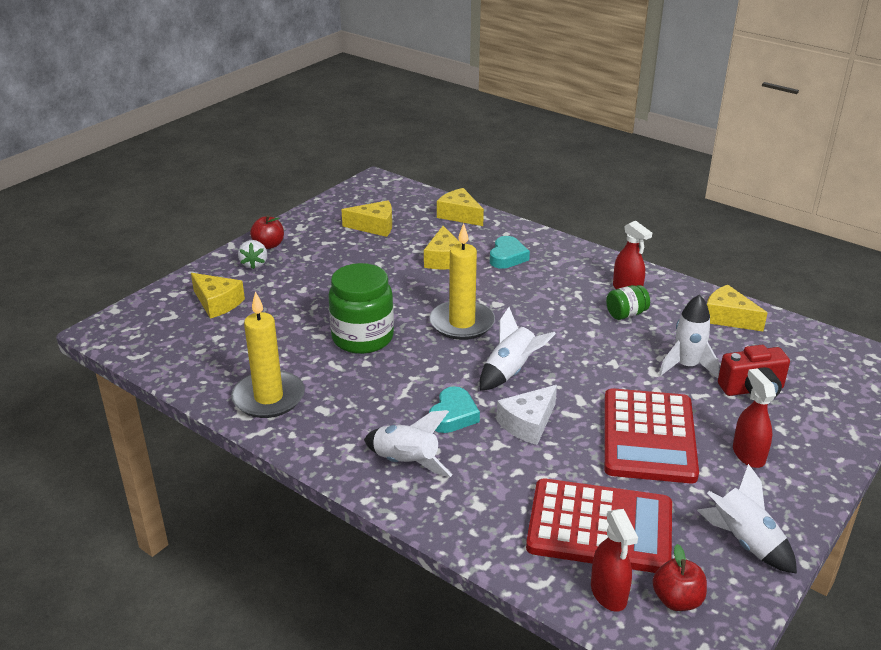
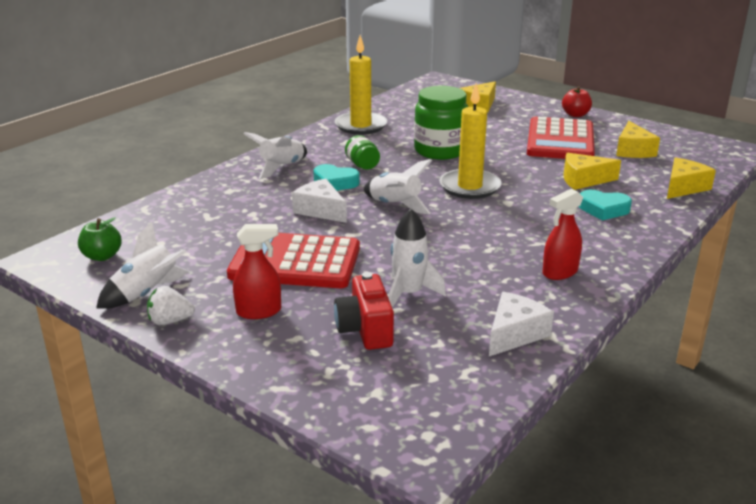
camera: 90 degrees right, 5 degrees down
(254, 264) = (541, 112): white strawberry -> white strawberry (170, 321)
(600, 527) = (190, 232): red calculator -> red calculator (560, 140)
(608, 593) = (122, 231): red spray bottle -> none
(626, 314) = (505, 267): green jar -> green jar (362, 165)
(677, 600) = (102, 256): red apple -> green apple
(728, 318) = (514, 334): yellow cheese -> white cheese

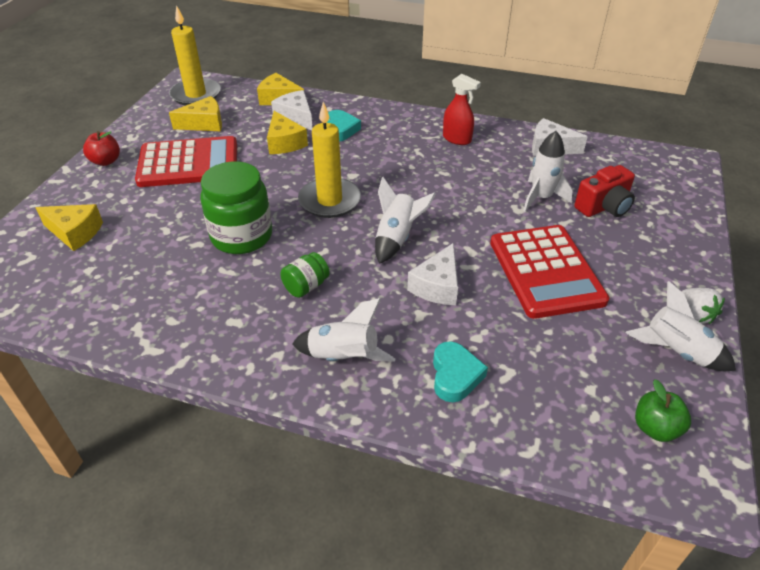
camera: 110 degrees left, 15 degrees up
(259, 311) = (633, 267): red spray bottle -> none
(335, 183) = (365, 295): turquoise heart -> turquoise heart (455, 375)
(361, 126) = (172, 323): yellow candle -> yellow candle (196, 95)
(637, 191) = (296, 117): none -> white cheese

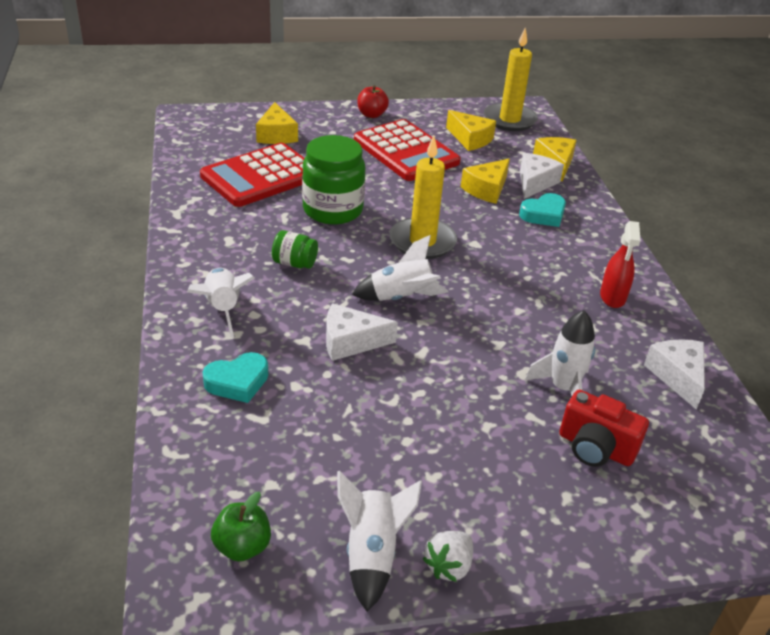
camera: 60 degrees right, 5 degrees down
(546, 271) = (431, 417): red calculator -> red calculator (261, 176)

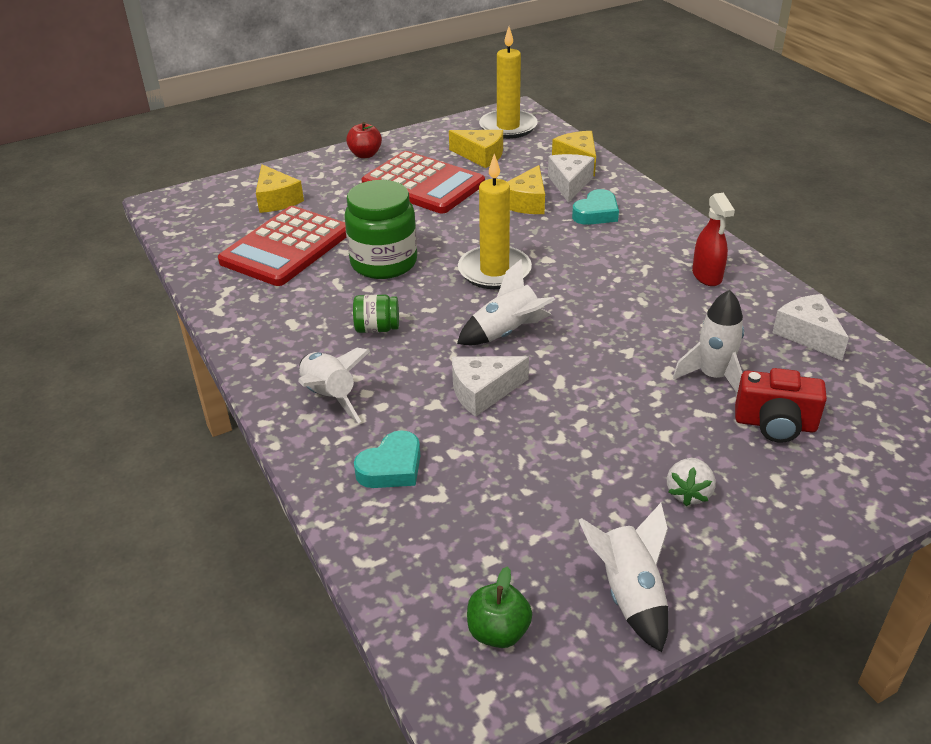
camera: 15 degrees left, 0 degrees up
(448, 566) = (709, 581): white strawberry -> white strawberry (688, 493)

